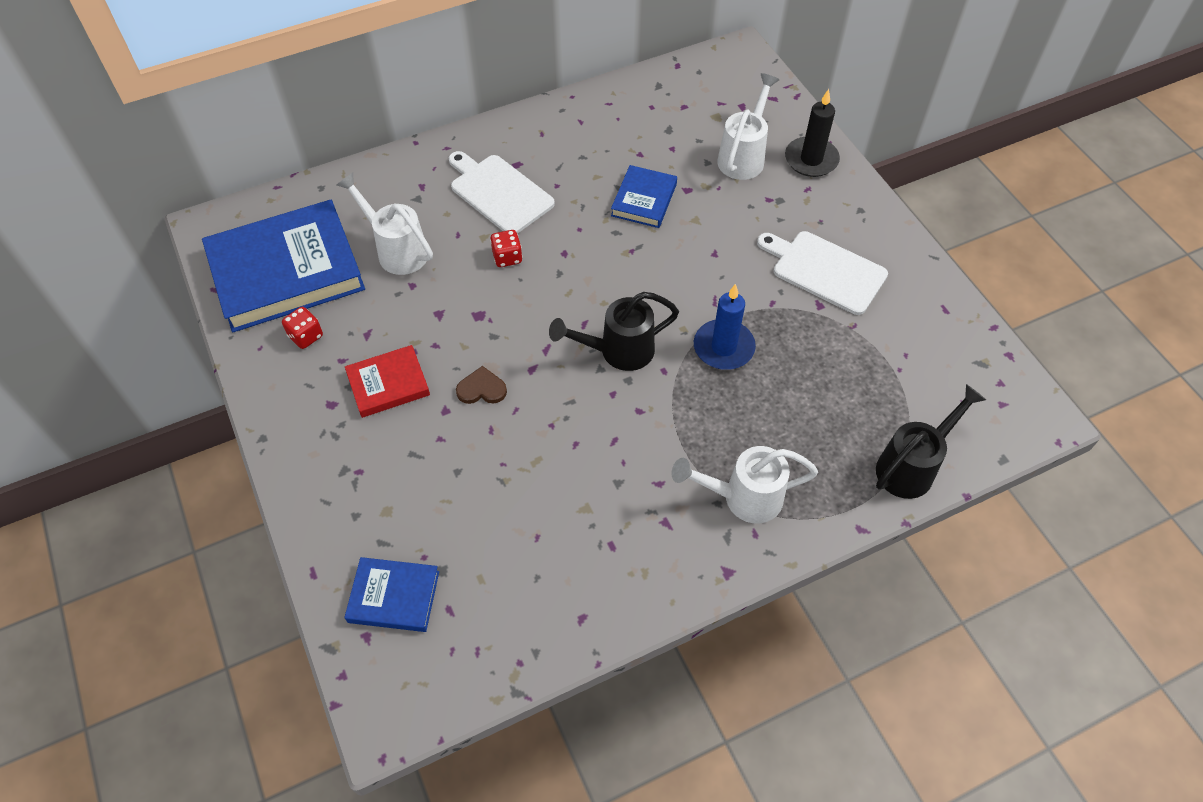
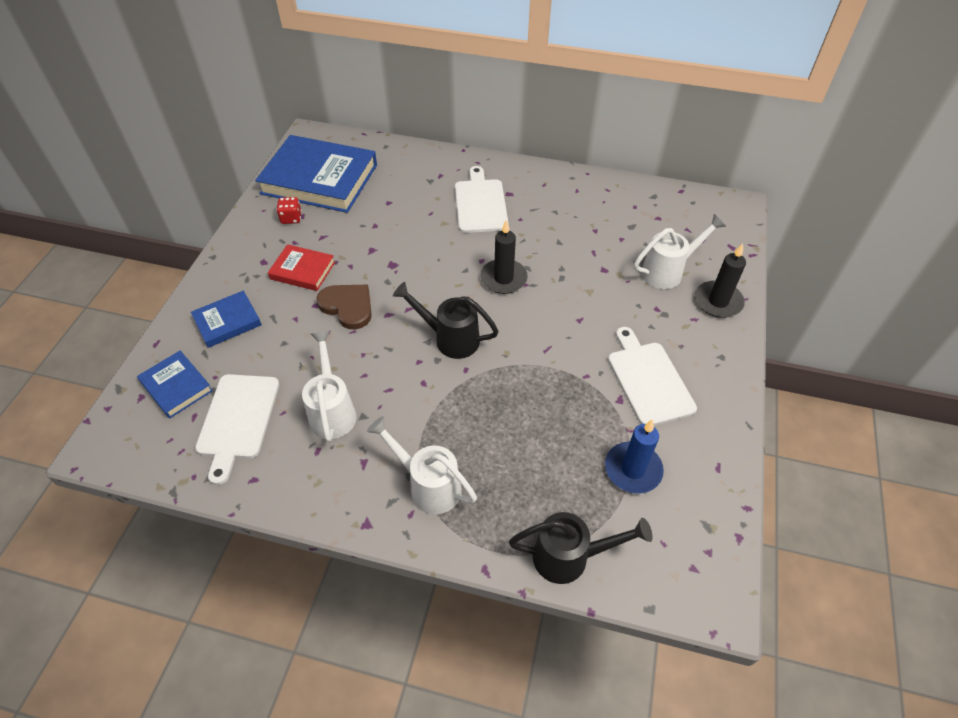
camera: 40 degrees right, 5 degrees down
(396, 250) = (388, 201): white watering can -> white watering can (332, 410)
(481, 389) = (347, 306): brown heart -> brown heart, size x1.61
(500, 578) = (238, 420): none -> white cutting board
(507, 257) = (444, 242): red dice -> none
(605, 258) = (503, 278): none -> black candle
(644, 200) = (567, 259): blue book -> blue book (227, 322)
(723, 347) = (520, 382): blue candle -> blue candle (633, 469)

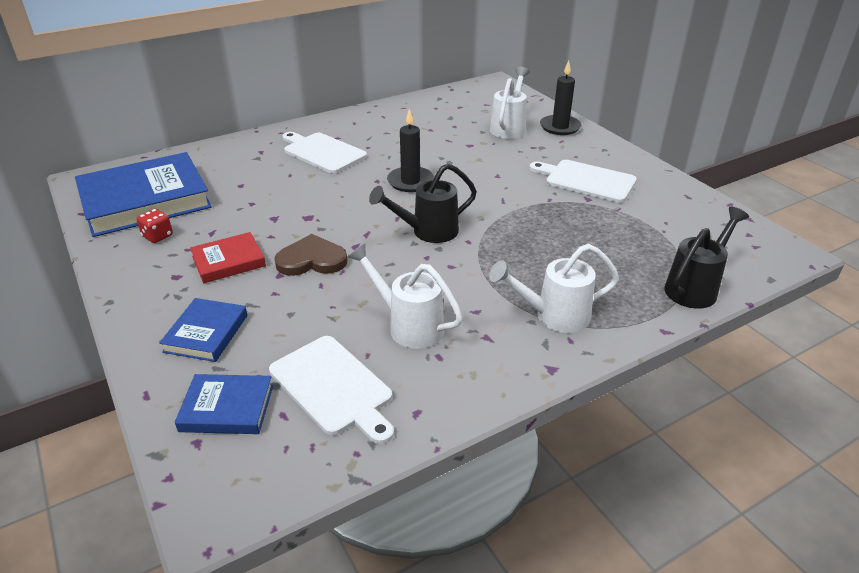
camera: 45 degrees left, 15 degrees down
(633, 469) = (651, 225): blue candle -> none

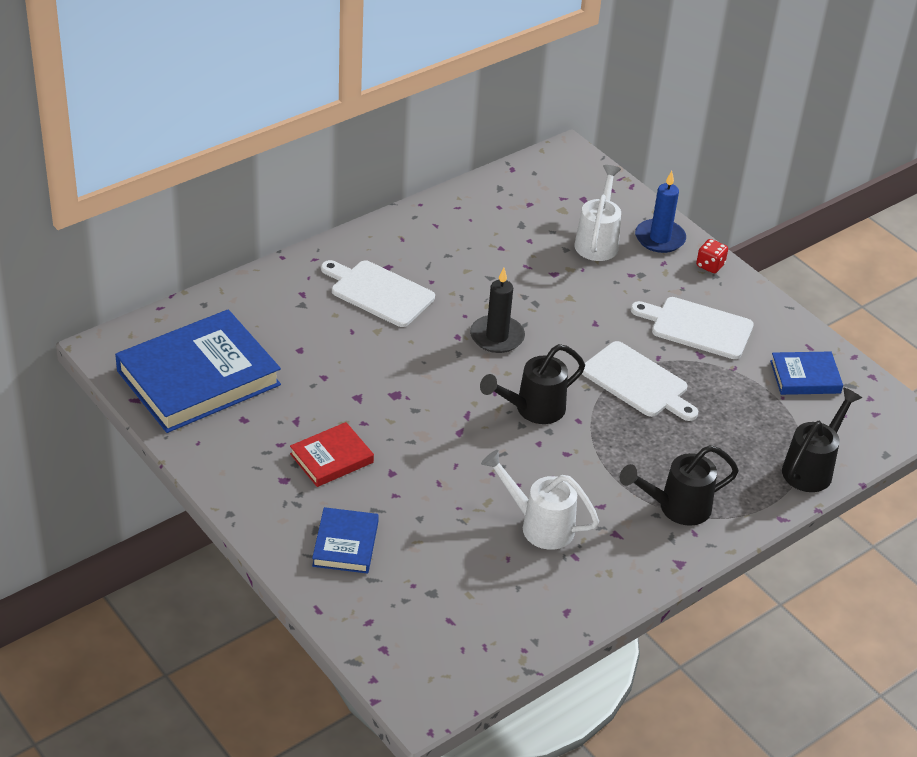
camera: 10 degrees left, 5 degrees up
(157, 236) = (238, 428): red dice -> red dice (710, 265)
(227, 408) = (397, 617): blue book -> blue book (805, 377)
(312, 260) = (419, 452): brown heart -> none
(333, 387) = (486, 592): white cutting board -> white cutting board (637, 382)
(553, 316) = (676, 508): white watering can -> black watering can
(560, 127) = (660, 238): black candle -> blue candle

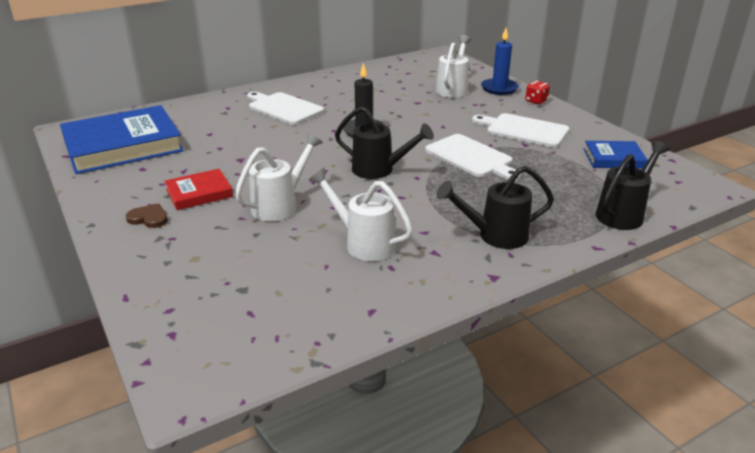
camera: 10 degrees right, 10 degrees down
(291, 501) = (149, 218): none -> brown heart
(345, 544) = (179, 249): blue book -> none
(433, 473) = (280, 205): none -> white watering can
(532, 410) = (380, 170): black watering can -> black watering can turned 135 degrees counterclockwise

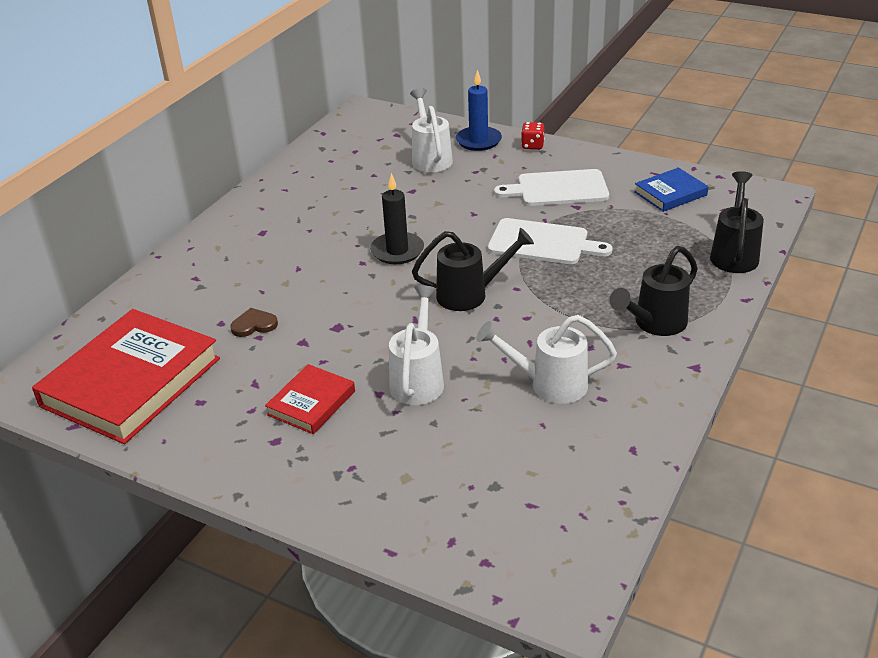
camera: 30 degrees left, 5 degrees up
(123, 145) = (131, 382): blue book -> red book
(149, 218) = (294, 457): brown heart -> brown heart (254, 325)
(283, 108) = (267, 253): white cutting board -> none

